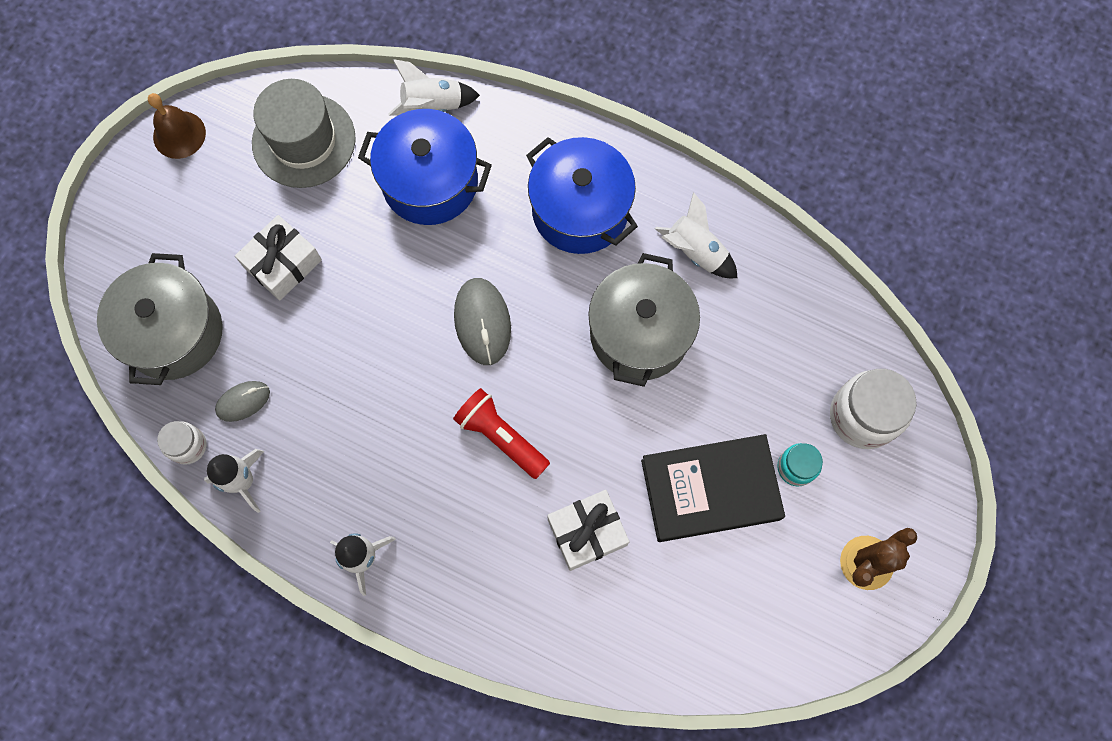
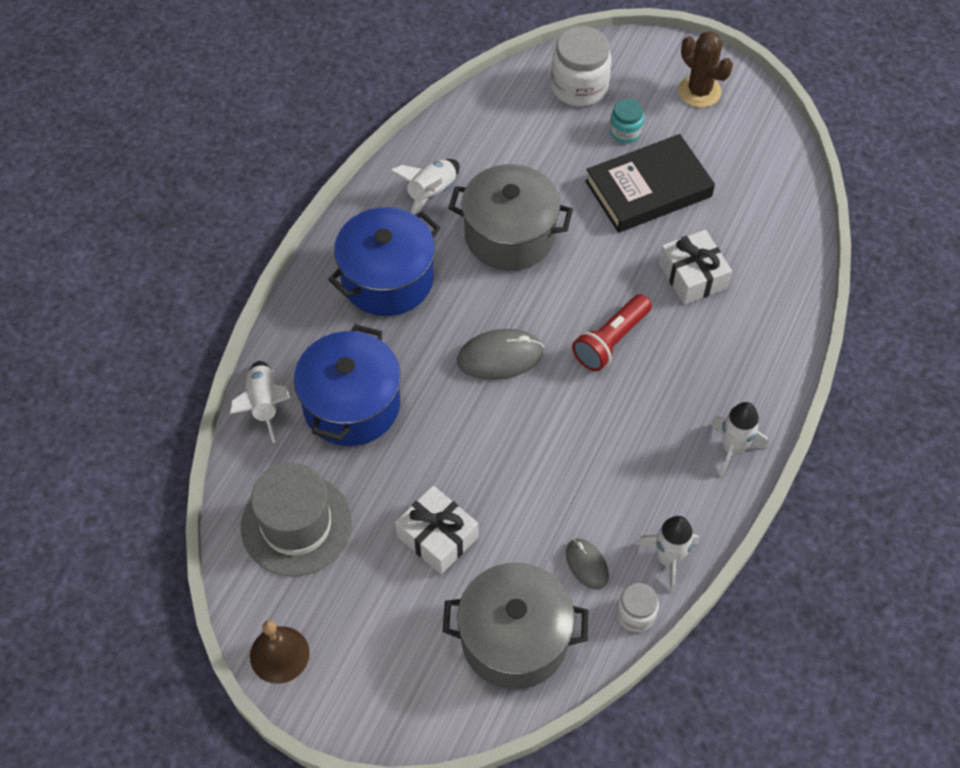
camera: 90 degrees left, 15 degrees down
(710, 490) = (648, 189): black book -> black book turned 75 degrees clockwise

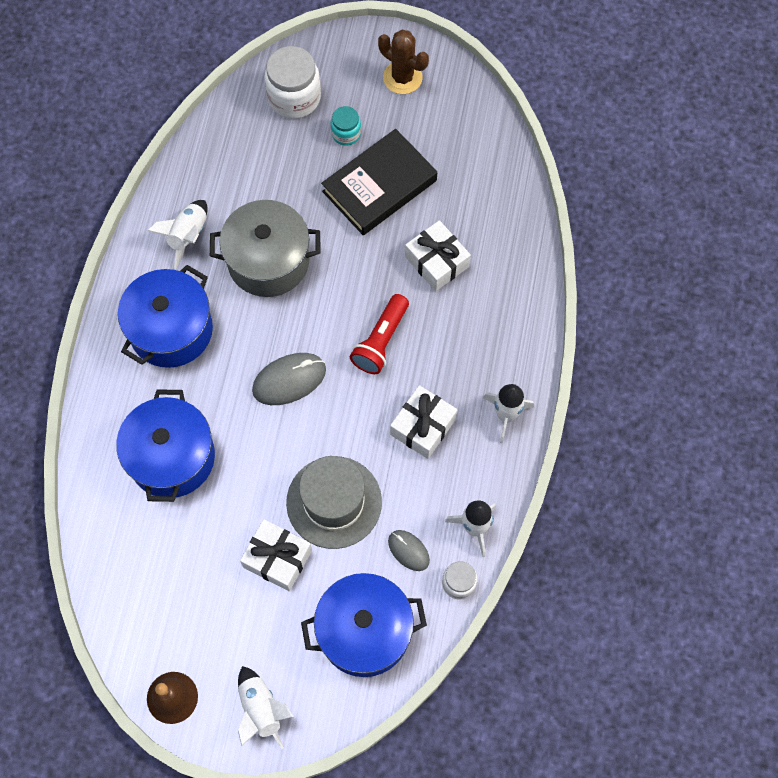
camera: 15 degrees left, 10 degrees up
(264, 405) = (95, 476): white rocket -> white rocket (261, 709)
(296, 524) = (154, 579): grey hat -> grey hat (334, 502)
(514, 639) = (364, 631): grey pot -> blue pot
(636, 438) = (423, 426): none -> white gift

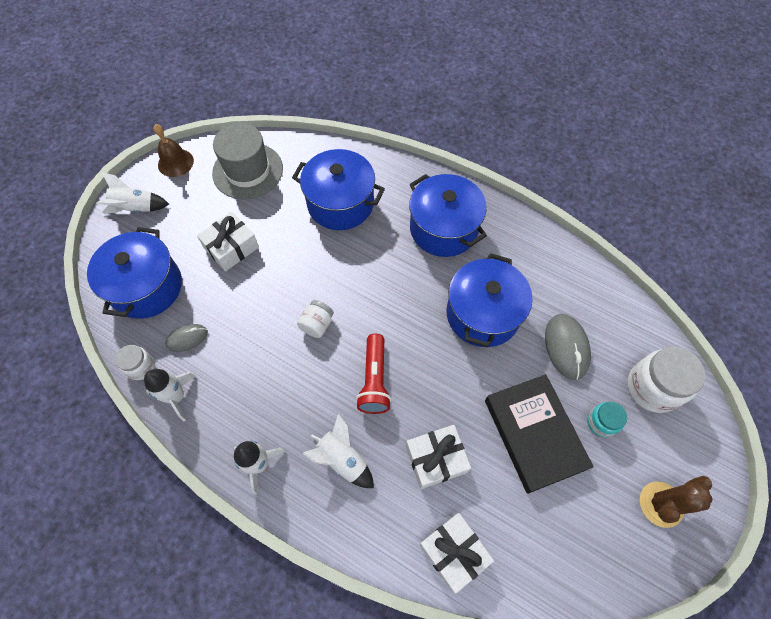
camera: 110 degrees right, 5 degrees down
(188, 236) = (525, 261): white rocket -> white rocket (342, 459)
(268, 261) = (482, 314): grey pot -> blue pot
(289, 380) = (368, 297): grey mouse -> grey mouse (566, 347)
(334, 502) = (253, 298): grey hat -> grey hat (248, 171)
(341, 420) = (317, 324): none -> white jar
(381, 341) = (374, 380): red flashlight -> red flashlight turned 135 degrees counterclockwise
(423, 426) = (282, 387): white gift -> white gift (453, 552)

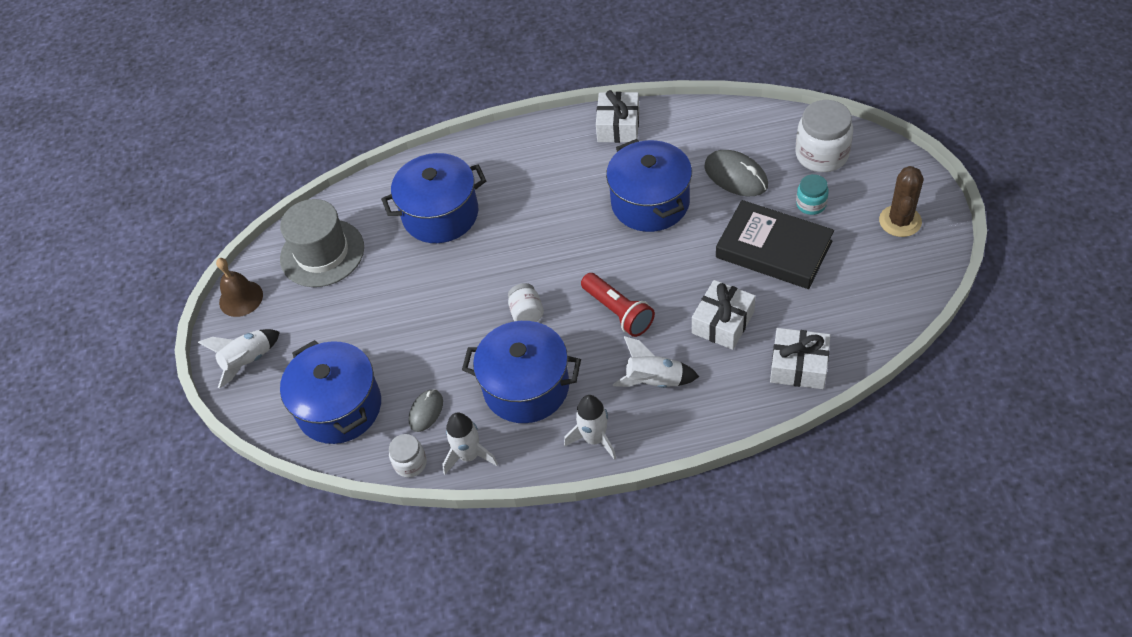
camera: 35 degrees left, 10 degrees down
(231, 247) = (382, 319): white gift -> white gift (618, 126)
(443, 229) = (551, 167): blue pot -> blue pot (526, 387)

